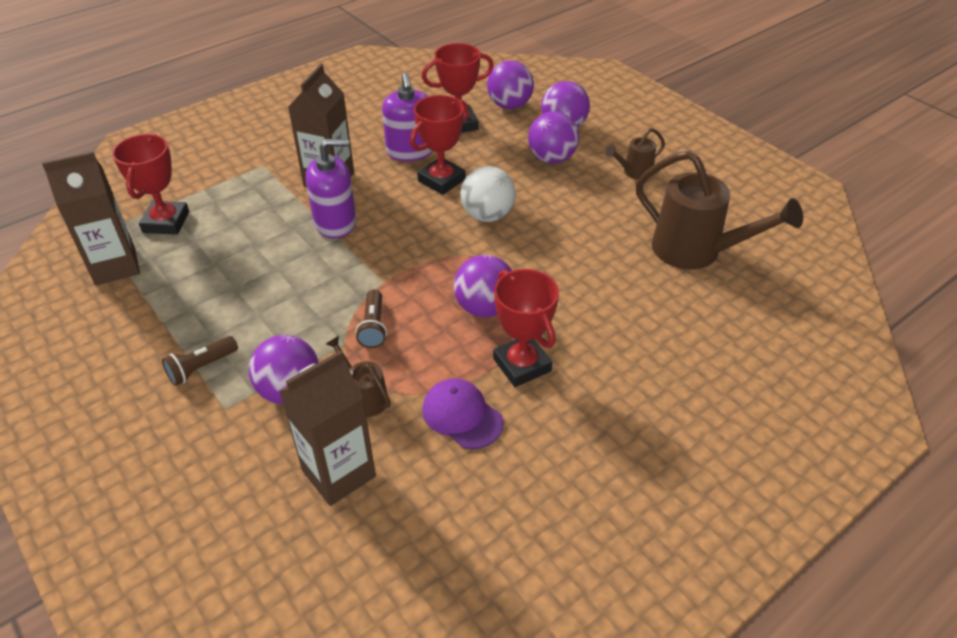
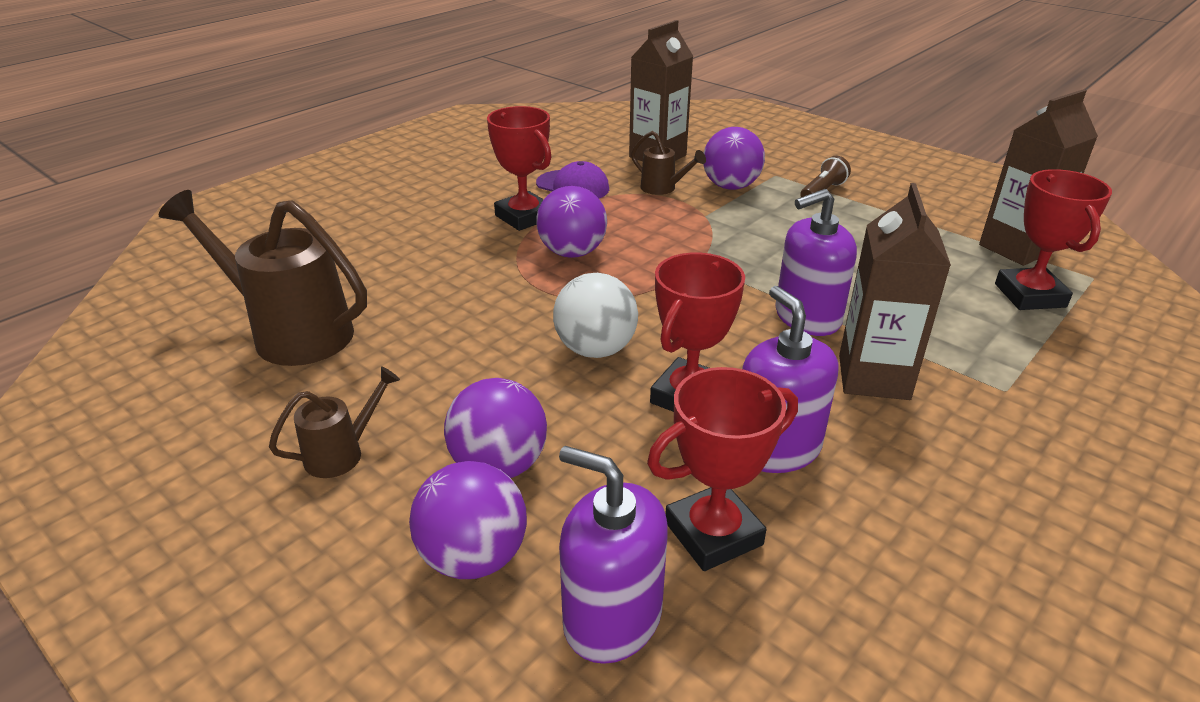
camera: 170 degrees right, 10 degrees down
(373, 327) = (684, 228): brown flashlight -> none
(509, 105) = (612, 618): purple ball -> purple soap dispenser

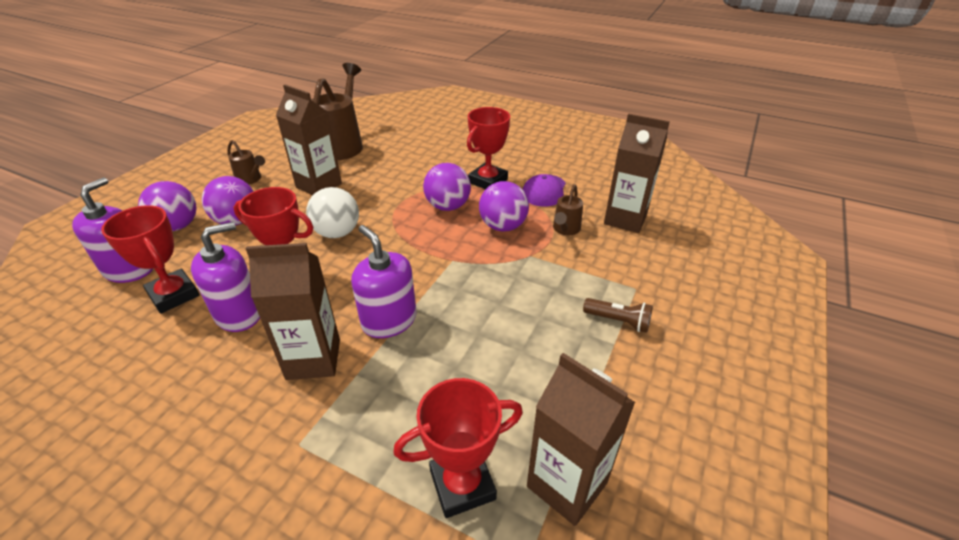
camera: 75 degrees right, 5 degrees up
(431, 364) = (319, 185): none -> brown carton
(730, 186) = (592, 263): purple ball -> purple ball (503, 226)

